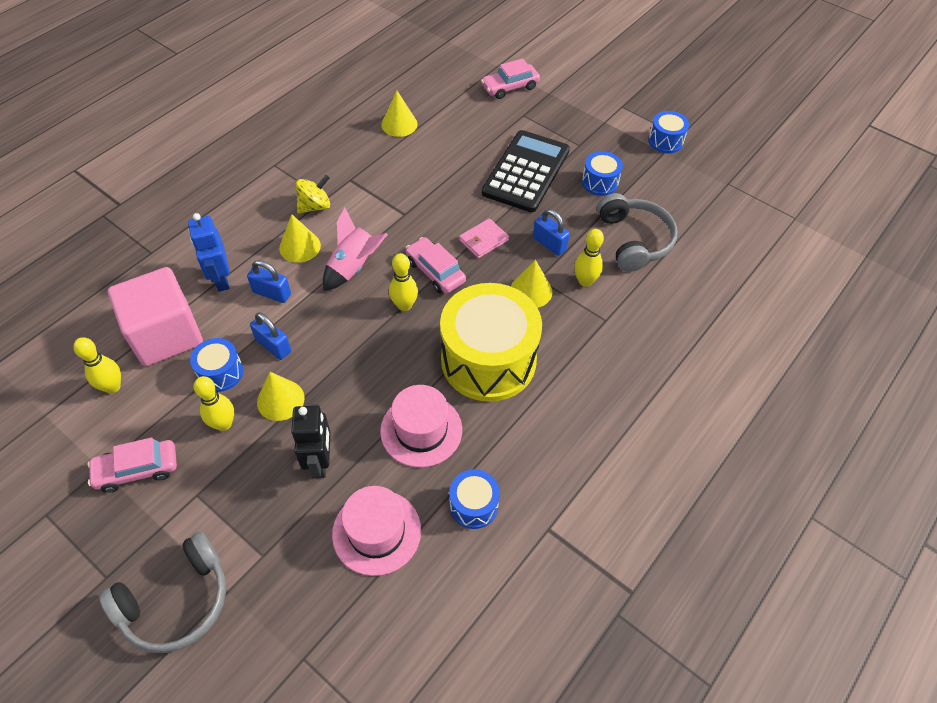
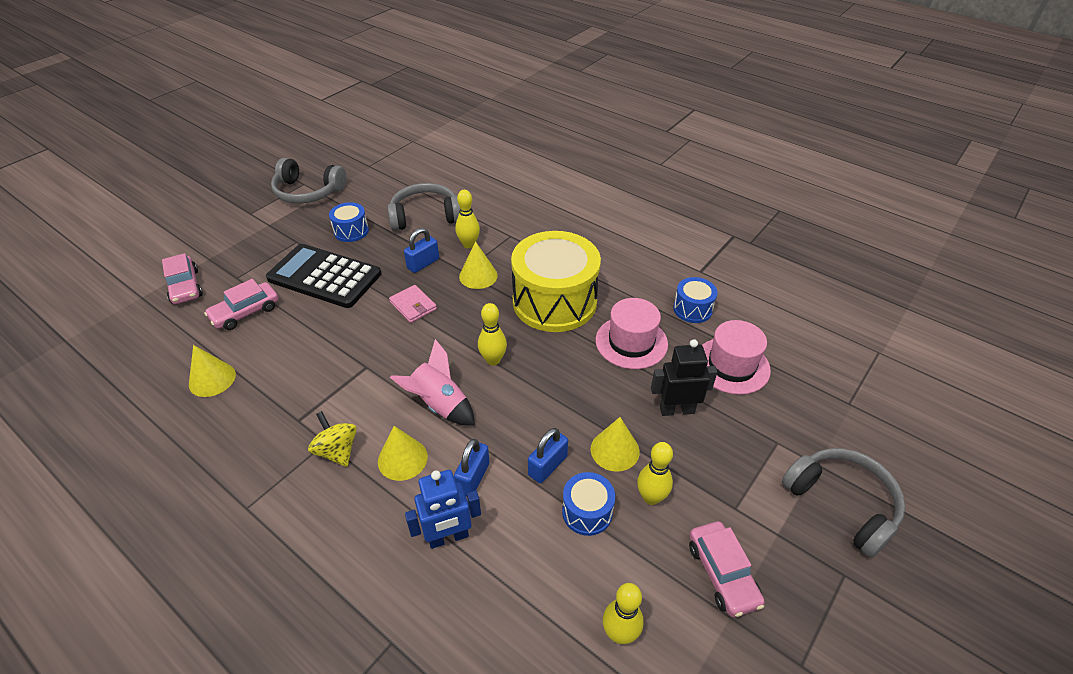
camera: 90 degrees left, 10 degrees down
(166, 335) = (536, 585): pink cube -> none
(435, 271) = (450, 339): pink car -> pink car (245, 312)
(665, 141) = (308, 192): blue drum -> grey headphones

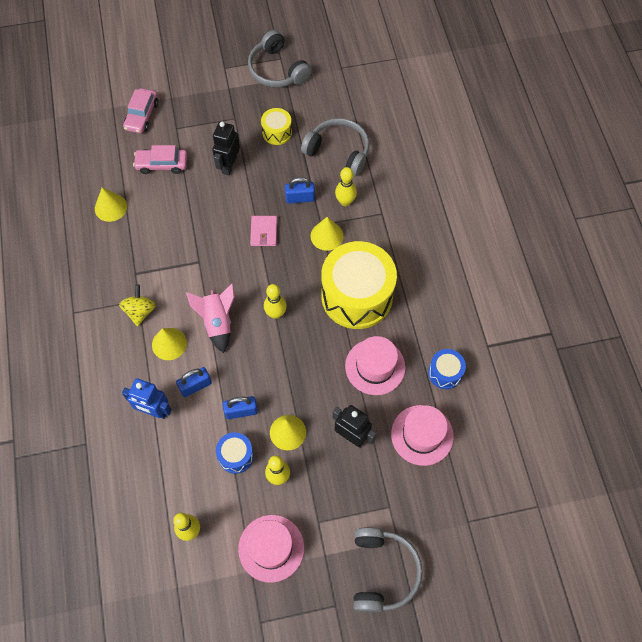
camera: 40 degrees right, 20 degrees up
(324, 276) = (229, 165): black calculator -> black robot
(351, 231) = (277, 132): blue drum -> yellow drum
(722, 573) = (271, 548): pink car -> pink hat

